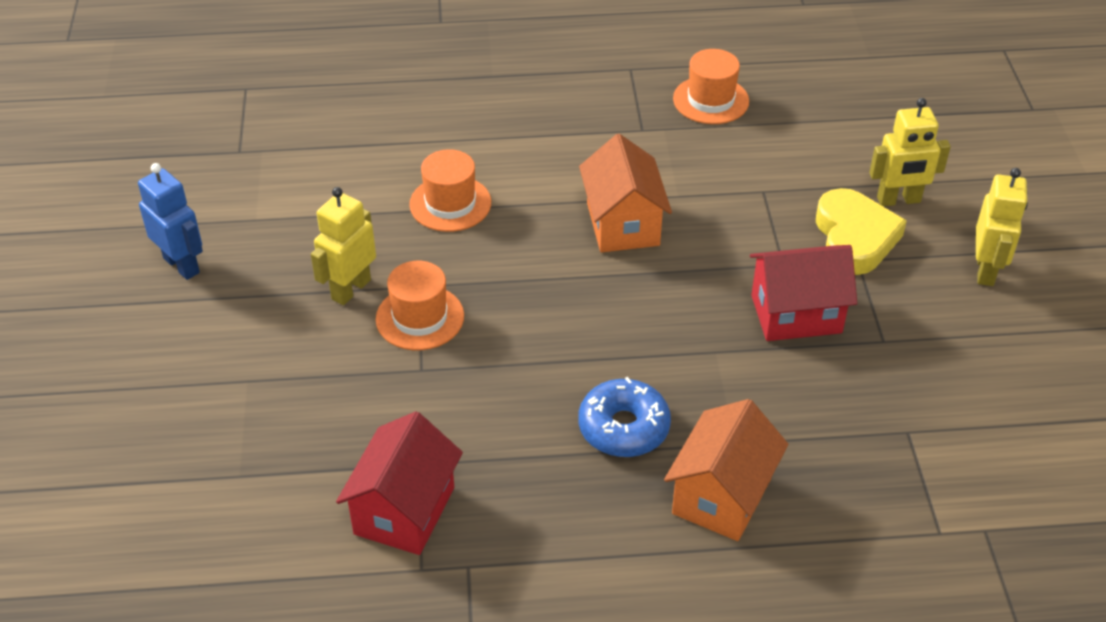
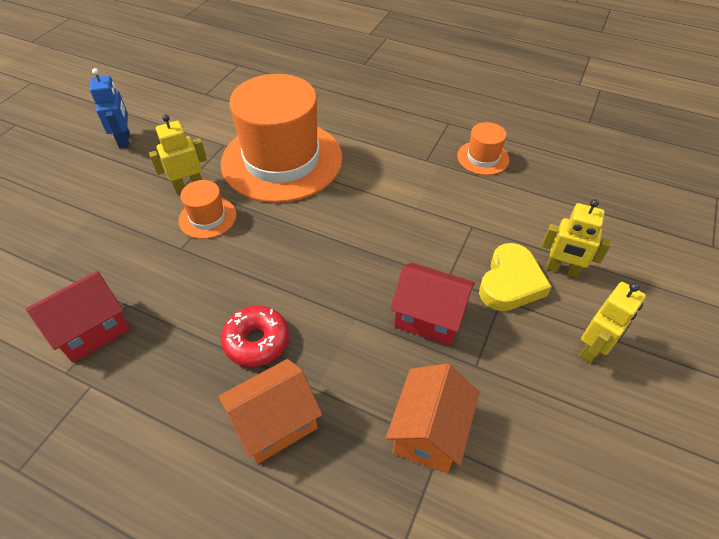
camera: 30 degrees right, 5 degrees up
(450, 203) = (282, 160): orange hat -> orange hat, size x2.33
(622, 224) = (367, 211): orange house -> orange house (429, 432)
(623, 427) = (256, 341): blue donut -> red donut

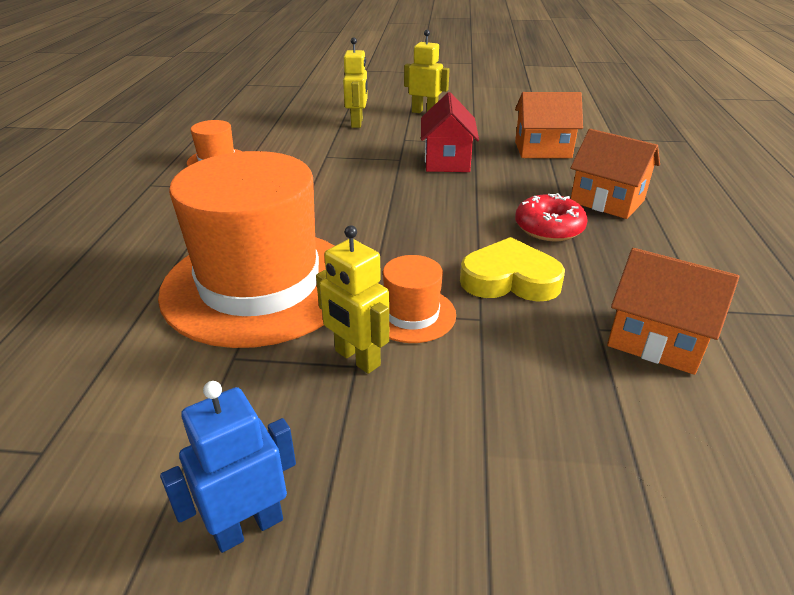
camera: 110 degrees left, 15 degrees down
(92, 330) = (656, 340): red house -> orange house
(510, 282) = (384, 137): yellow heart -> yellow heart (510, 279)

